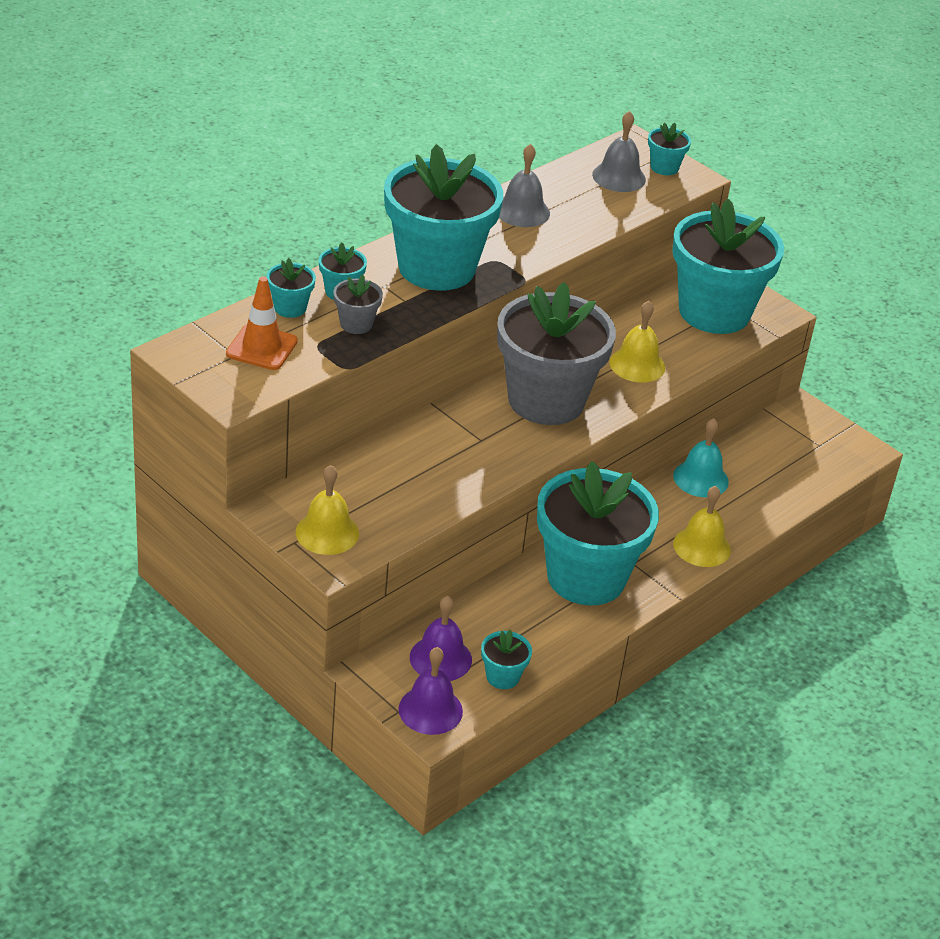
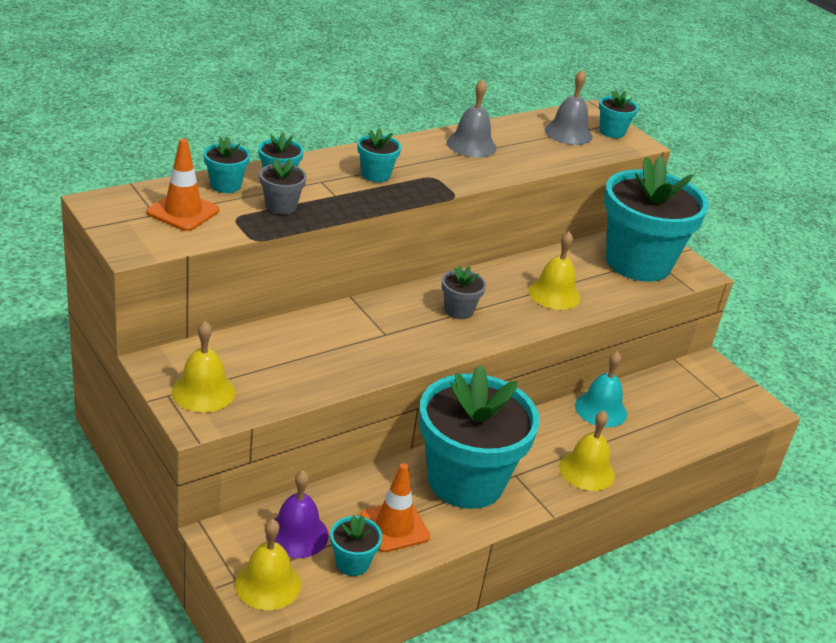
camera: 10 degrees right, 5 degrees down
(430, 710) = (268, 584): purple bell -> yellow bell
(436, 268) = (376, 175): turquoise flower pot -> turquoise flower pot, size x0.40
(531, 635) = (394, 526): none -> orange traffic cone
(546, 400) = (459, 310): grey flower pot -> grey flower pot, size x0.40

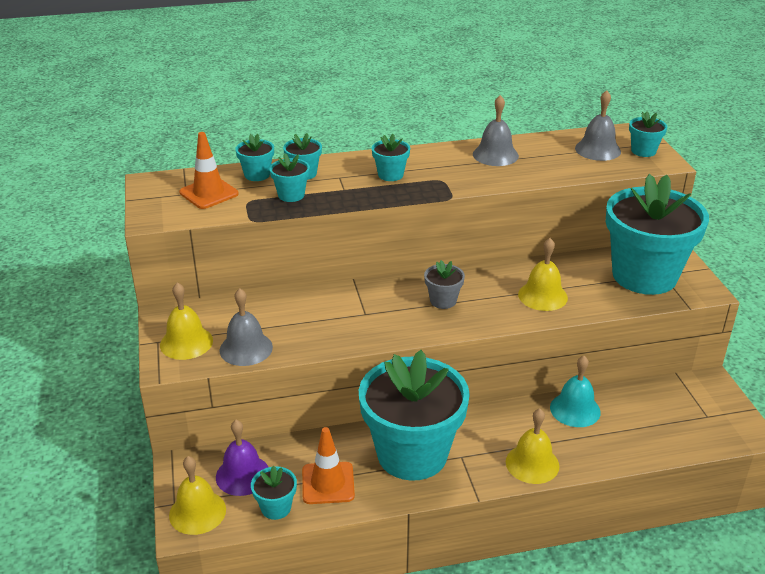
camera: 25 degrees right, 0 degrees up
(277, 389) = (246, 348): none -> grey bell
(281, 206) = (291, 195): grey flower pot -> turquoise flower pot

